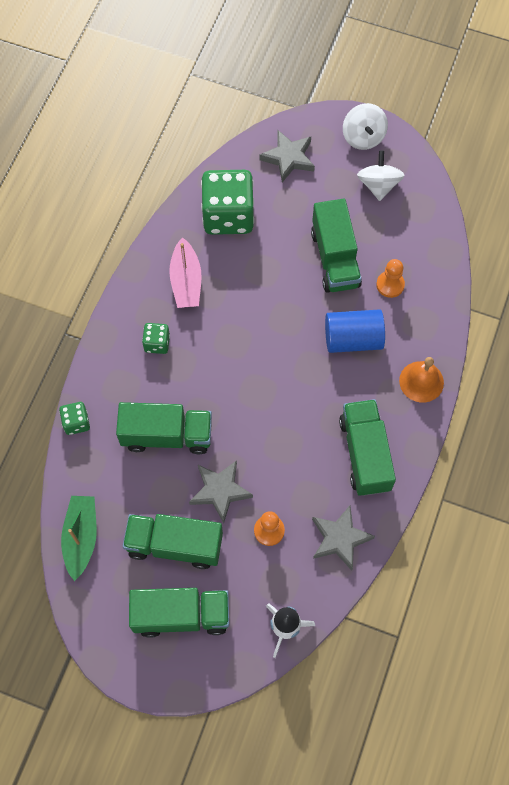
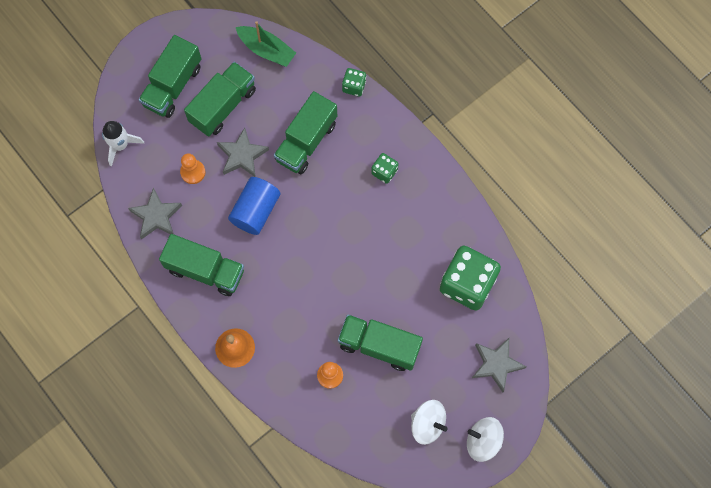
camera: 120 degrees right, 5 degrees up
(186, 281) = (425, 220): pink boat -> none
(353, 339) = (301, 317): blue cylinder -> blue cylinder (255, 211)

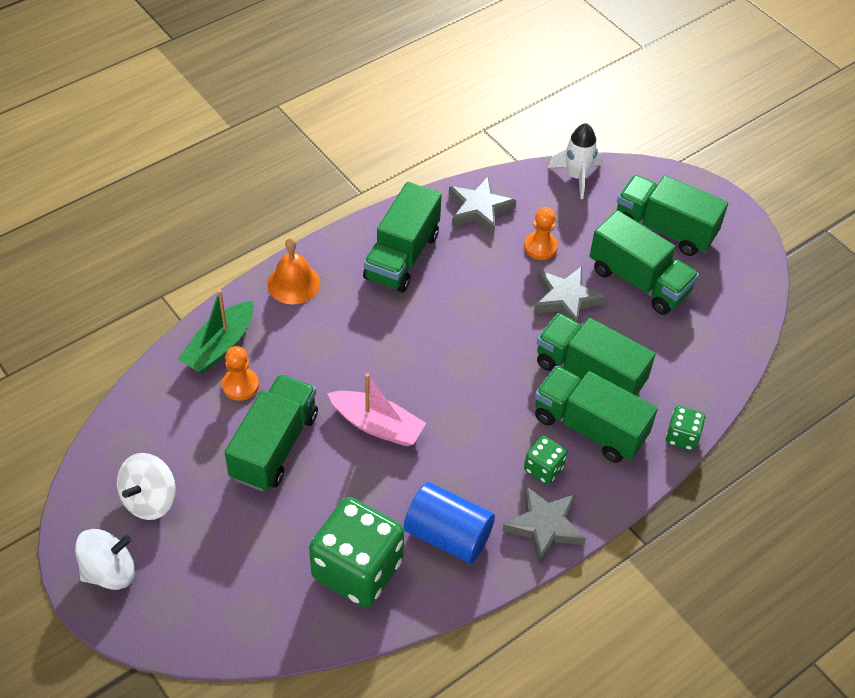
camera: 90 degrees right, 20 degrees down
(255, 211) = (484, 311): blue cylinder -> blue cylinder (448, 535)
(267, 50) = (730, 332): green boat -> green boat (220, 346)
(350, 143) = (589, 427): none -> green truck
(358, 279) = (377, 425): none -> pink boat
(483, 441) = (109, 571): white spinning top -> white spinning top turned 45 degrees clockwise
(496, 364) = (224, 600): grey star -> grey star (544, 526)

